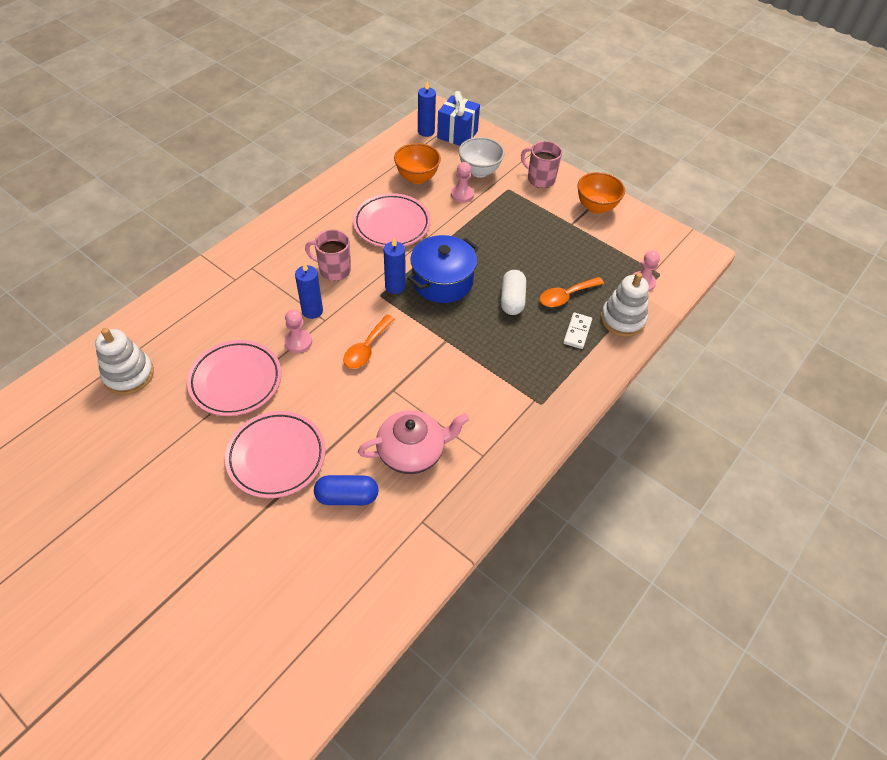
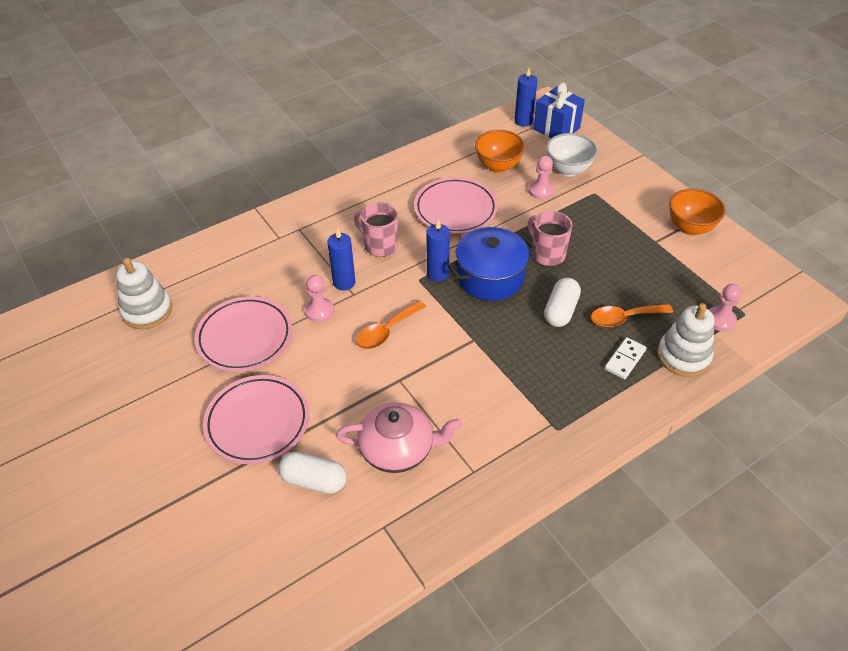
camera: 20 degrees right, 5 degrees down
(347, 496) = (314, 480): blue capsule -> white capsule
(540, 179) = (634, 188): pink mug -> pink mug (547, 254)

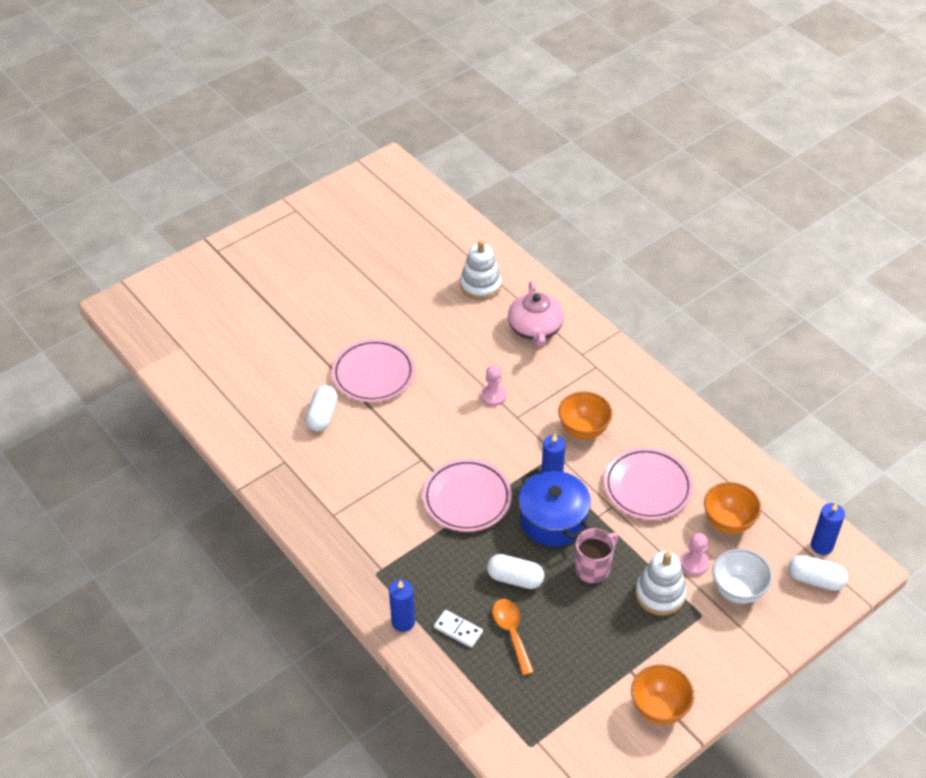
camera: 85 degrees right, 0 degrees up
(245, 337) = (458, 351): pink plate -> pink plate (467, 498)
(344, 282) = (530, 409): blue candle -> blue candle (403, 622)
(380, 245) = (583, 430): pink mug -> orange bowl
(386, 331) = (474, 445): orange spoon -> none
(398, 449) = (352, 464): pink teapot -> pink teapot (535, 329)
(556, 129) = (815, 580): blue gift -> white capsule
(683, 356) = (467, 680): white stacking toy -> white stacking toy (660, 594)
(720, 320) = (519, 721): pink pawn -> none

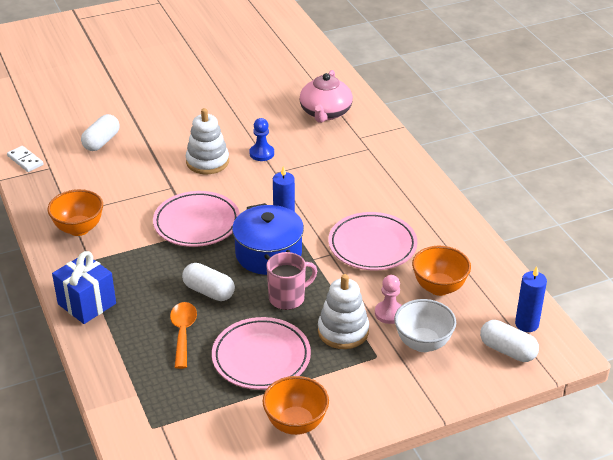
camera: 15 degrees right, 10 degrees down
(373, 374) = (162, 120): pink plate -> pink plate (261, 357)
(403, 622) = (87, 304): blue candle -> blue gift
(458, 630) = (134, 320): white domino -> white domino (25, 160)
(480, 285) = (292, 75): white stacking toy -> white stacking toy (207, 162)
(493, 396) = (261, 153): pink pawn -> blue pawn
(583, 430) = (332, 192): orange bowl -> orange bowl (79, 229)

